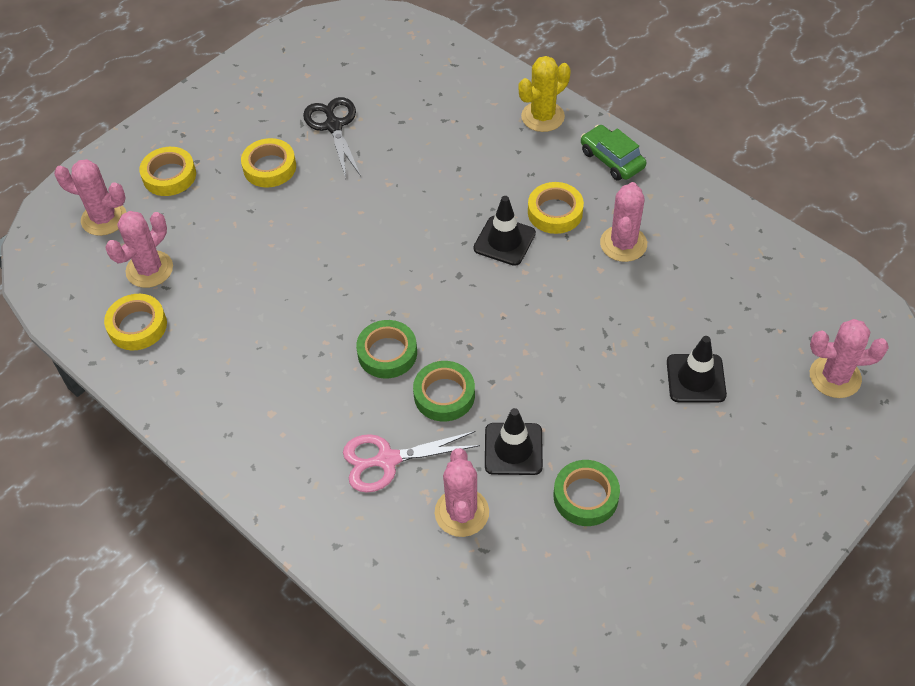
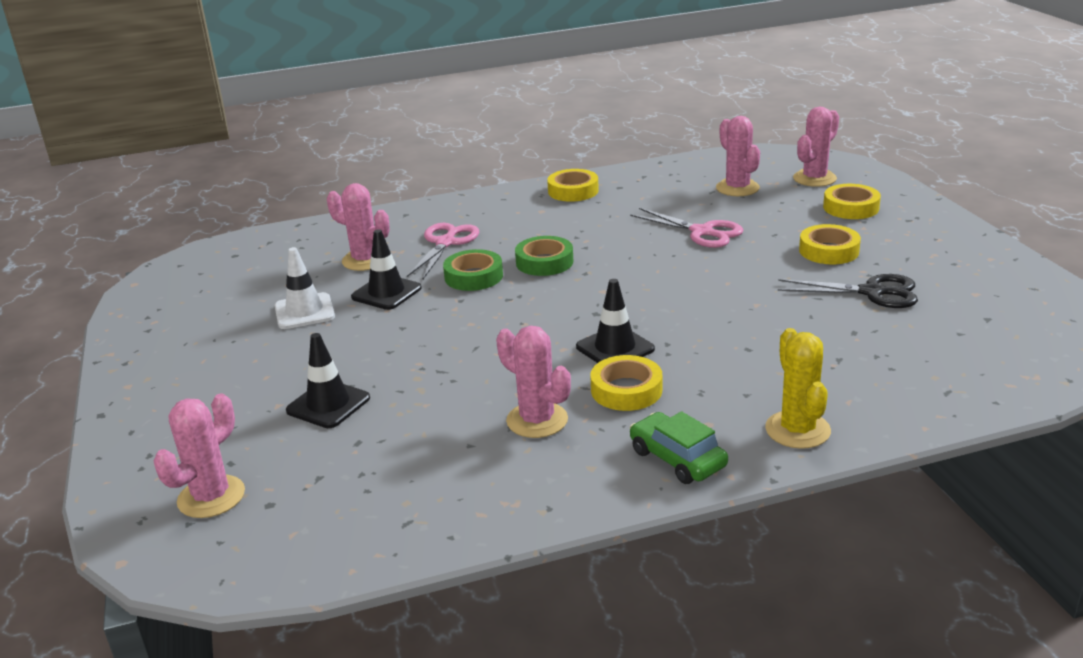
camera: 120 degrees right, 25 degrees down
(137, 326) = (679, 178): yellow tape -> yellow tape (573, 191)
(268, 261) = (702, 232): none -> pink scissors
(585, 496) = (304, 311): green tape -> white traffic cone
(612, 159) = (677, 459): green car -> green car turned 120 degrees counterclockwise

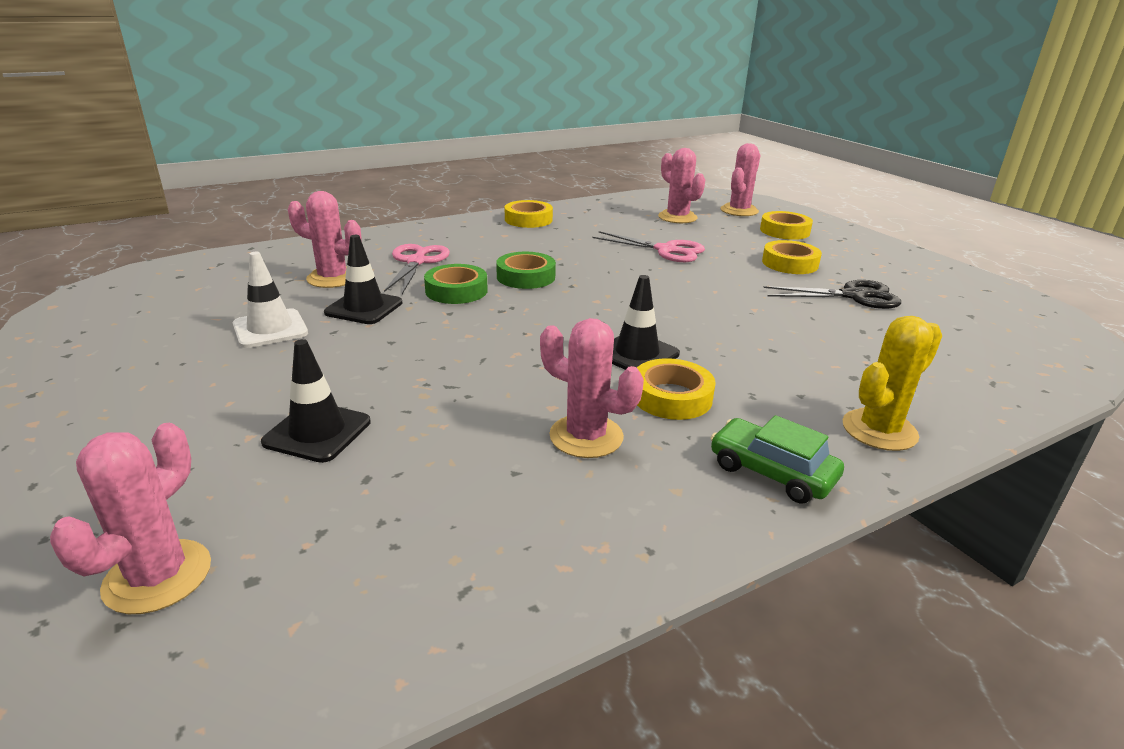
camera: 15 degrees left, 0 degrees up
(797, 430) = (879, 430): yellow cactus -> yellow cactus turned 75 degrees clockwise

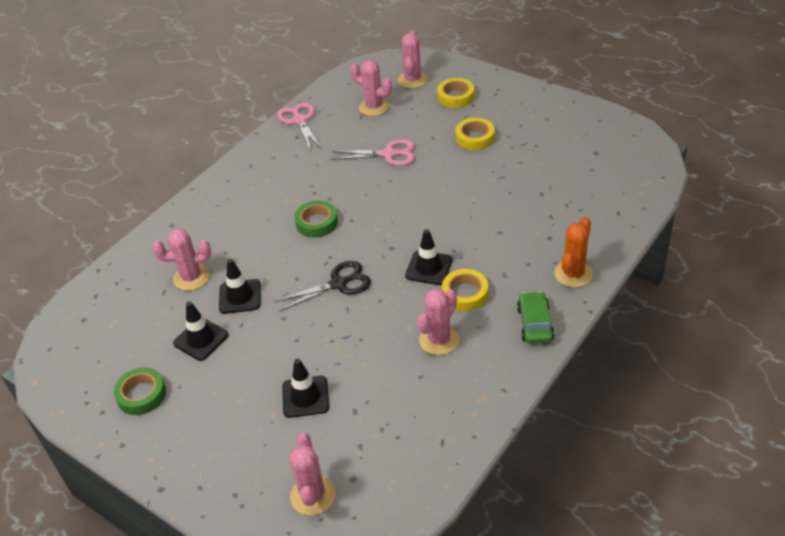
camera: 20 degrees left, 15 degrees up
(270, 329) = (201, 339): white traffic cone -> black traffic cone
(416, 262) = (231, 237): pink scissors -> pink scissors (300, 120)
(456, 291) = (283, 256): green tape -> green tape (141, 395)
(528, 219) = (269, 153): yellow tape -> none
(586, 436) = (439, 340): pink cactus -> pink cactus turned 60 degrees counterclockwise
(771, 472) = (535, 324): green car -> green car turned 75 degrees clockwise
(853, 296) = (525, 160): black scissors -> black scissors (338, 284)
(879, 430) = (573, 274): yellow cactus -> orange cactus

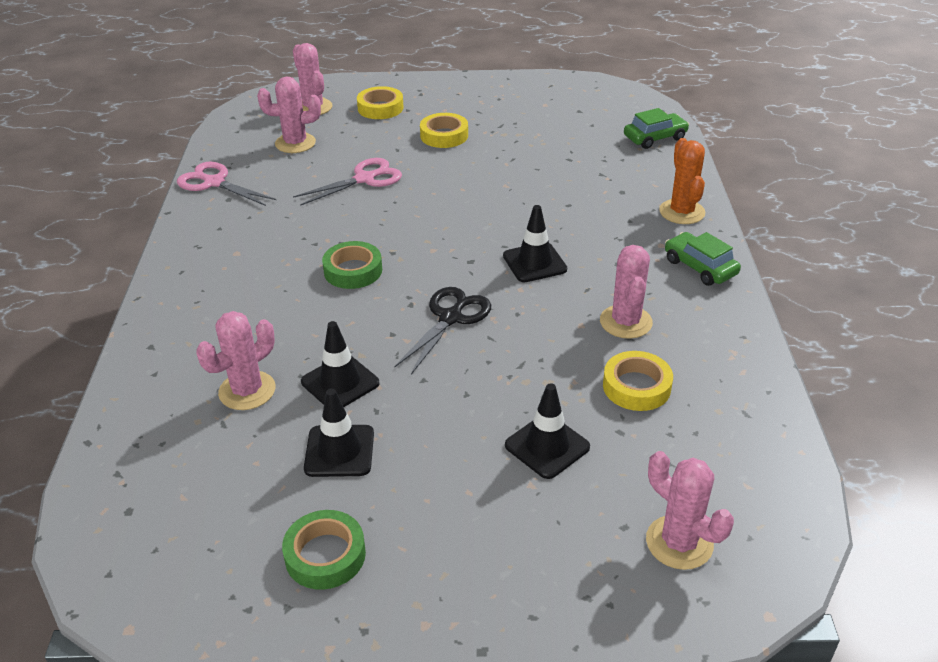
camera: 40 degrees left, 5 degrees down
(465, 294) = (600, 270): yellow tape -> yellow tape (636, 386)
(627, 200) = (655, 138): none -> green car

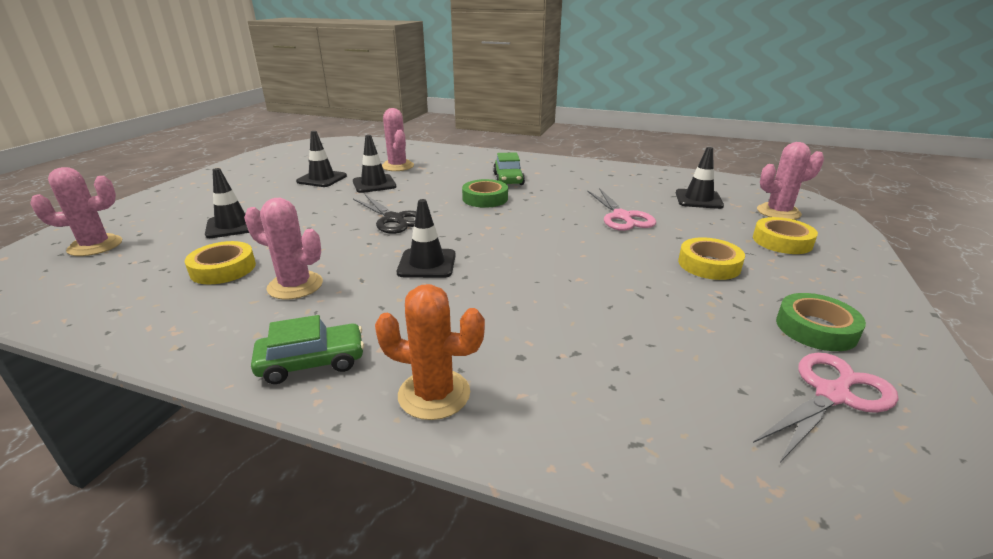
camera: 110 degrees right, 10 degrees down
(214, 183) = (636, 172): pink scissors -> pink scissors (832, 395)
(295, 143) = (698, 199): pink cactus -> black traffic cone
(325, 555) = (264, 171): green tape -> green tape (816, 328)
(655, 138) = (683, 455): green car -> green car (508, 179)

